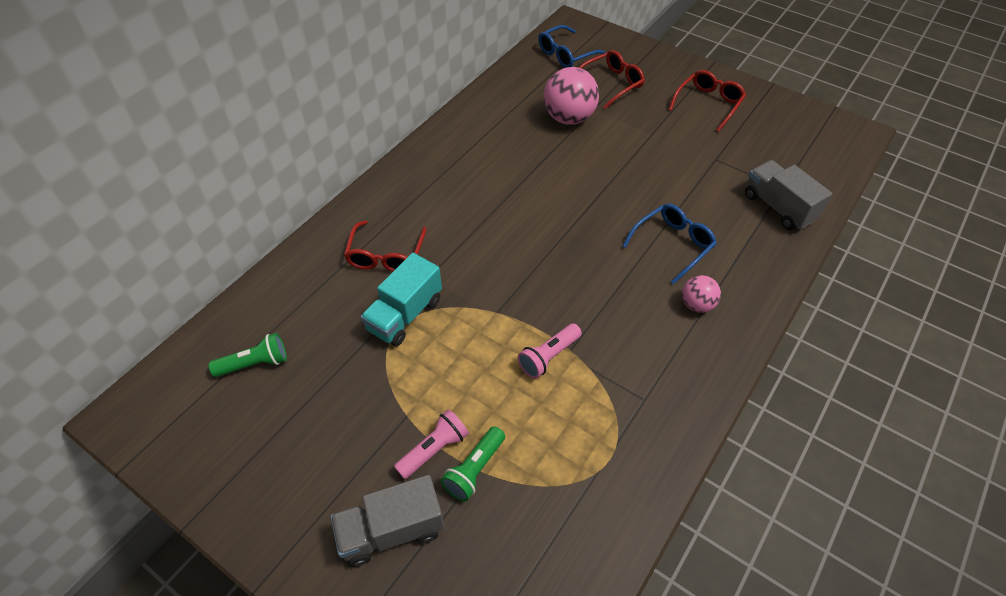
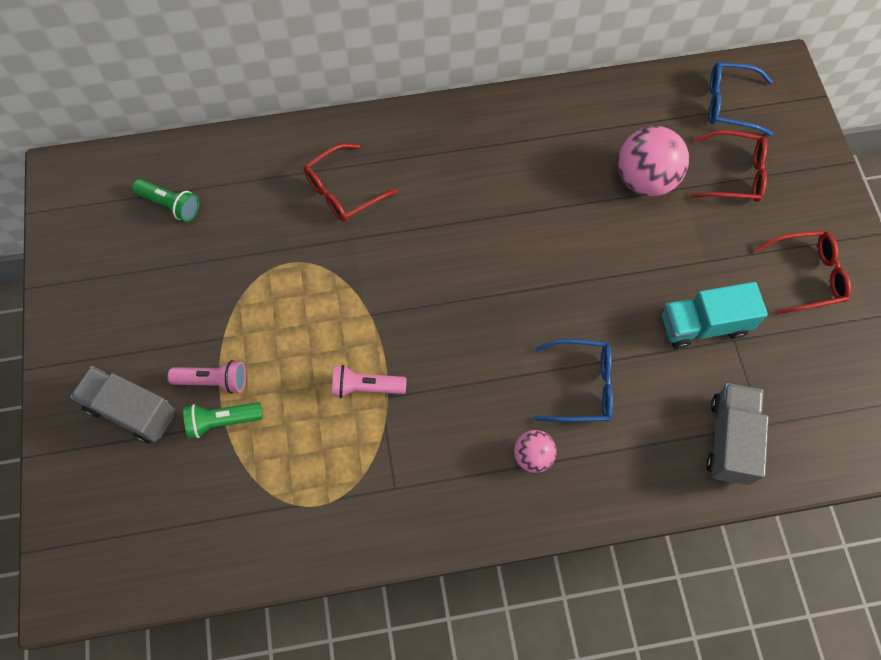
camera: 45 degrees right, 15 degrees up
(405, 315) = (303, 256): turquoise truck -> turquoise truck (703, 325)

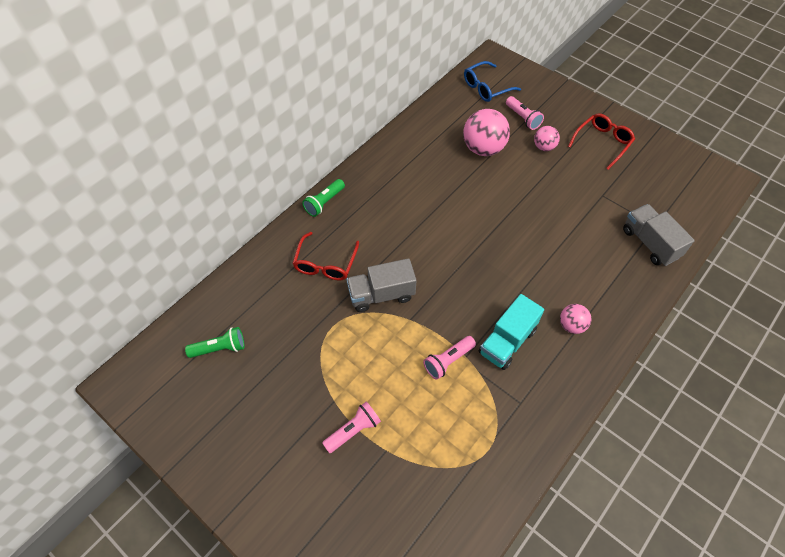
camera: 40 degrees left, 10 degrees down
(132, 410) = (317, 492): grey truck -> grey truck (381, 294)
(223, 421) = (383, 449): green flashlight -> green flashlight (324, 202)
(583, 386) = (558, 270): blue glasses -> none
(703, 325) = (582, 198): turquoise truck -> turquoise truck (507, 341)
(723, 229) = (544, 147): none -> pink ball
(735, 174) = (523, 118): red glasses -> pink flashlight

